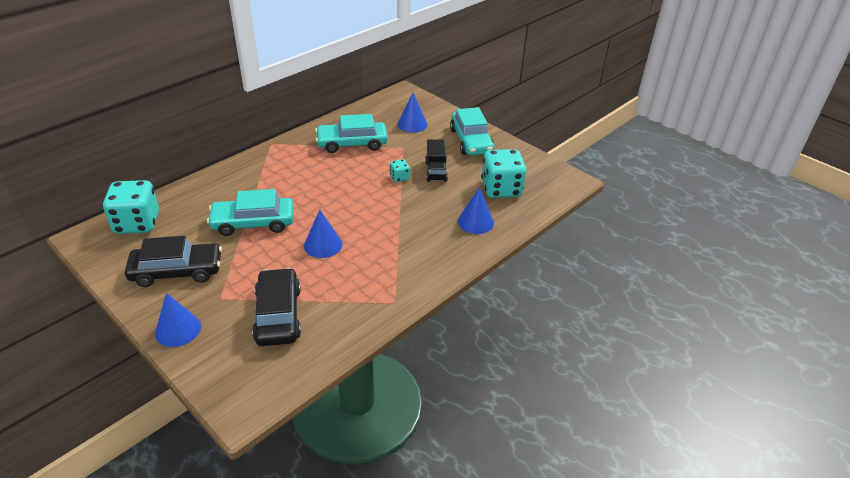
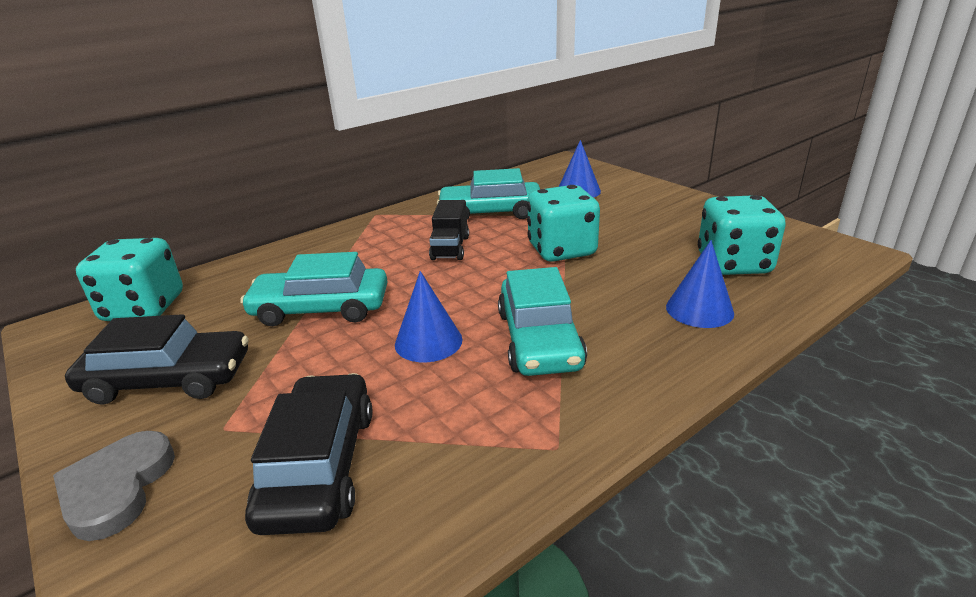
camera: 10 degrees right, 10 degrees down
(178, 329) = (117, 488): blue cone -> grey heart
(399, 177) = (561, 250): turquoise dice -> turquoise dice, size x2.19
(436, 171) = (619, 242): black truck -> black truck (450, 248)
(471, 141) = (669, 207): turquoise car -> turquoise car (539, 339)

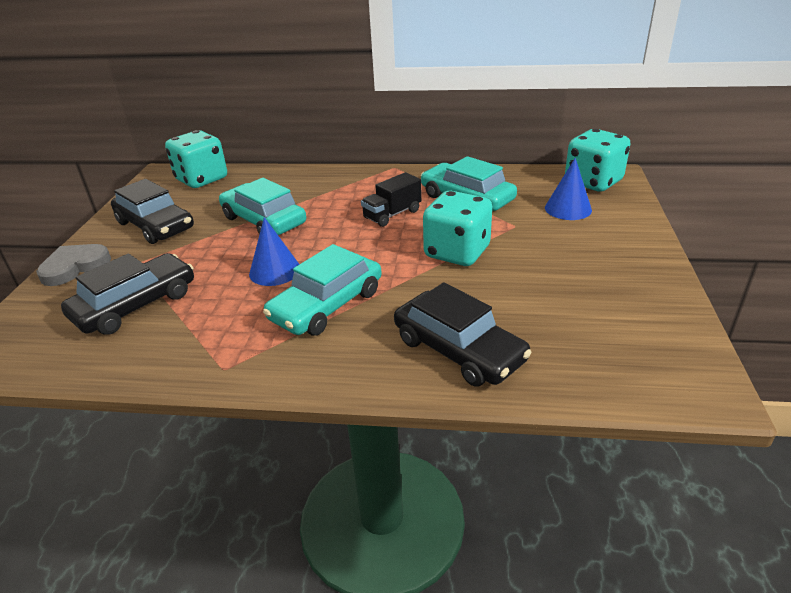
camera: 45 degrees right, 5 degrees up
(699, 309) = (458, 350): blue cone -> black car
(733, 264) = (563, 334): turquoise dice -> turquoise dice (593, 182)

